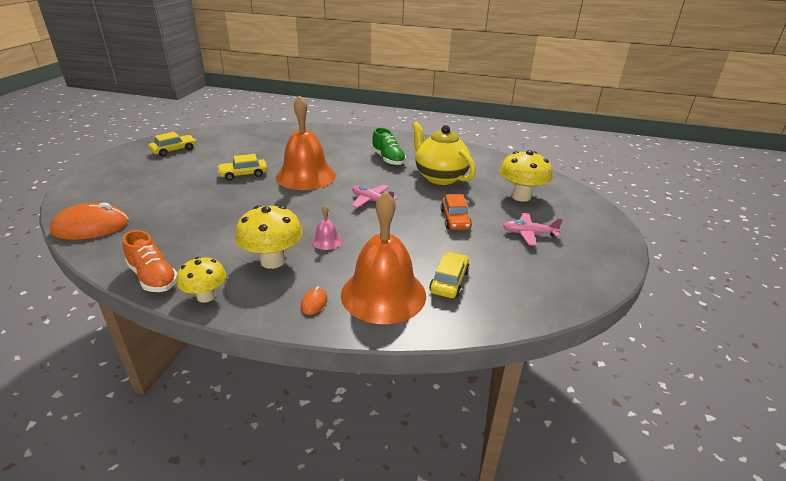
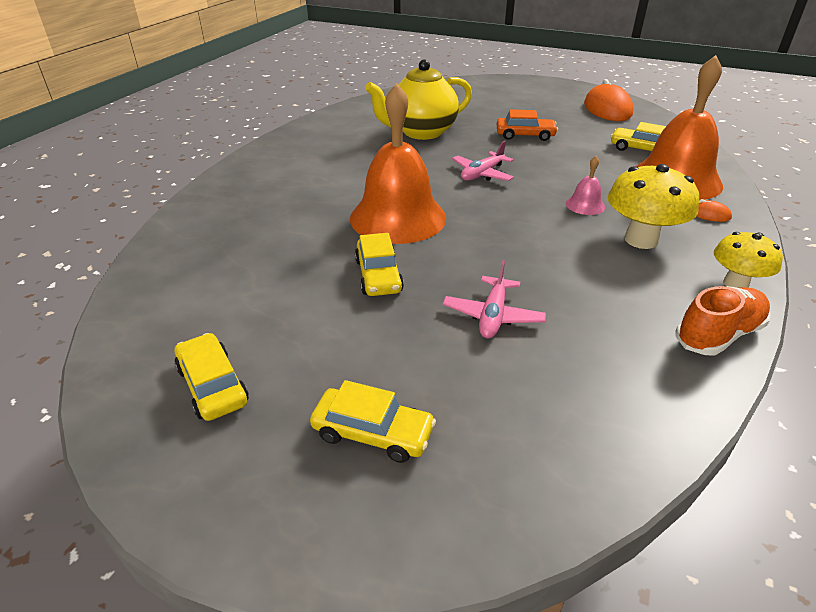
camera: 80 degrees left, 5 degrees up
(91, 227) = (593, 450): orange mouse -> orange mouse (607, 109)
(131, 180) = (373, 433): none -> yellow car
(388, 159) = (357, 157): green shoe -> none
(521, 196) = (473, 102): yellow mushroom -> none
(529, 234) = (548, 109): pink plane -> pink plane (493, 316)

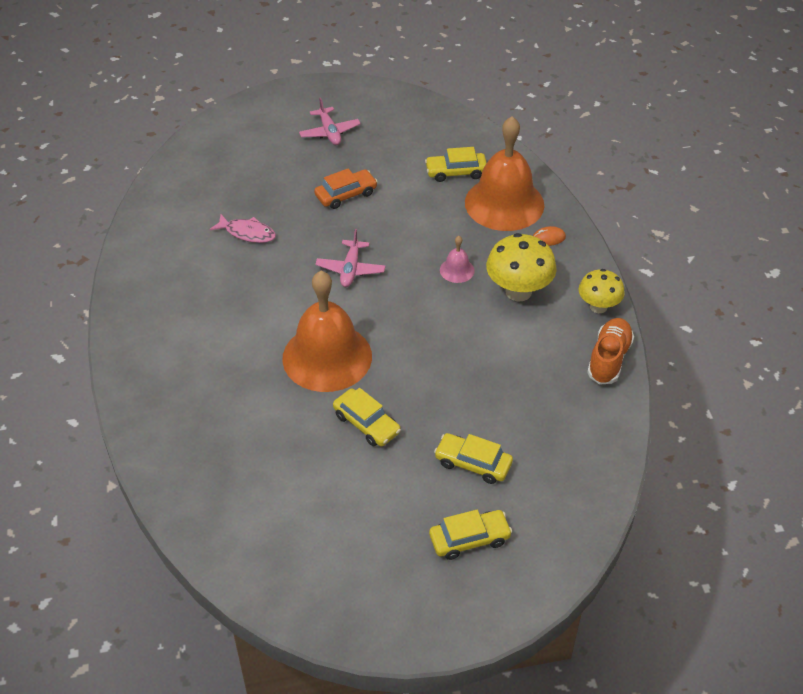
camera: 35 degrees left, 10 degrees up
(213, 385) = (346, 568): yellow car -> yellow car (473, 463)
(421, 132) = (247, 233): yellow teapot -> pink fish
(493, 316) = (470, 417): pink plane -> pink plane (329, 132)
(607, 109) = (390, 117): orange mouse -> none

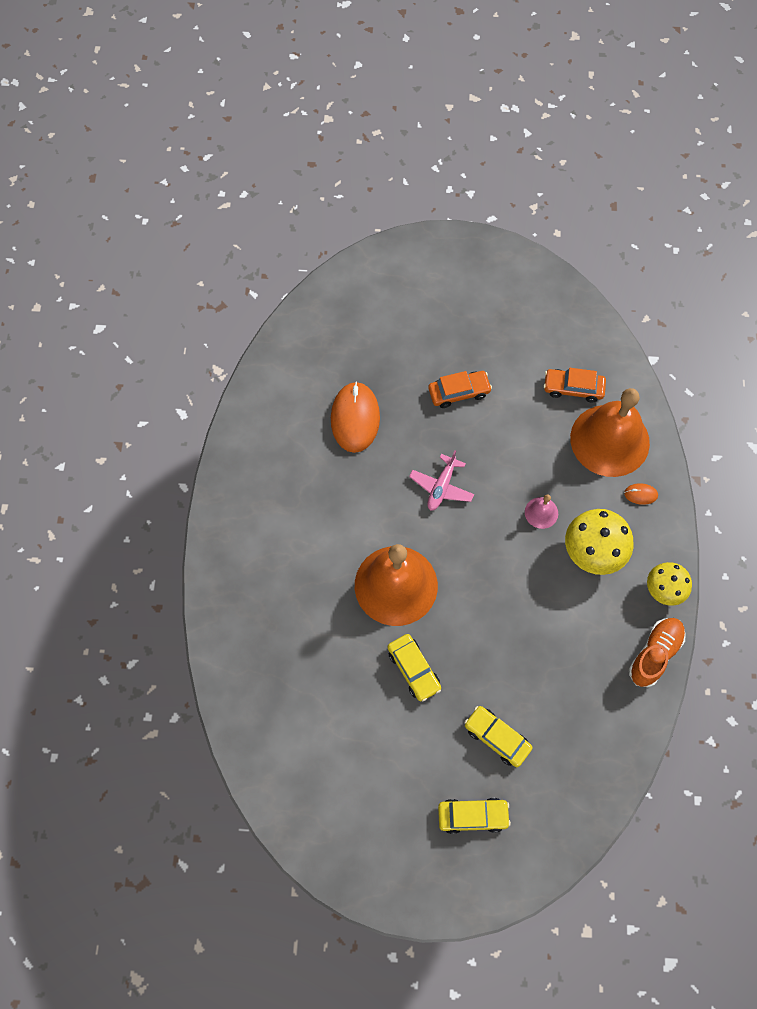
camera: 15 degrees right, 20 degrees up
(247, 233) = (355, 418): pink fish -> orange mouse
(329, 132) = (462, 306): pink plane -> none
(456, 172) = (573, 388): yellow car -> orange car

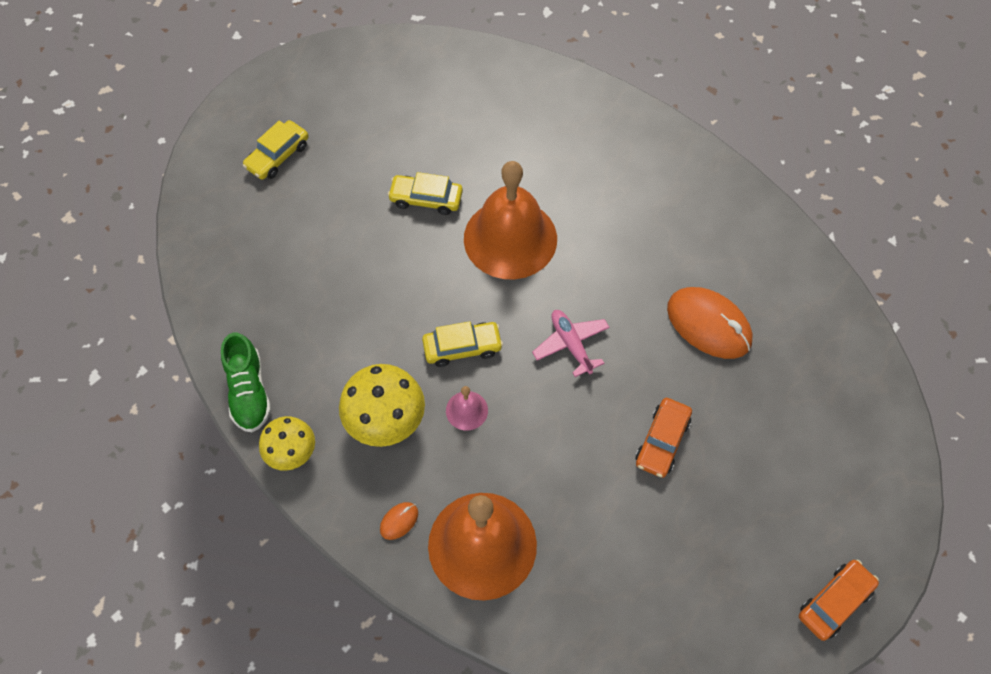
camera: 130 degrees right, 5 degrees down
(497, 737) = (314, 215): yellow car -> yellow car (462, 347)
(573, 388) = (573, 562): orange car -> orange car (834, 602)
(654, 654) = (249, 392): orange shoe -> green shoe

